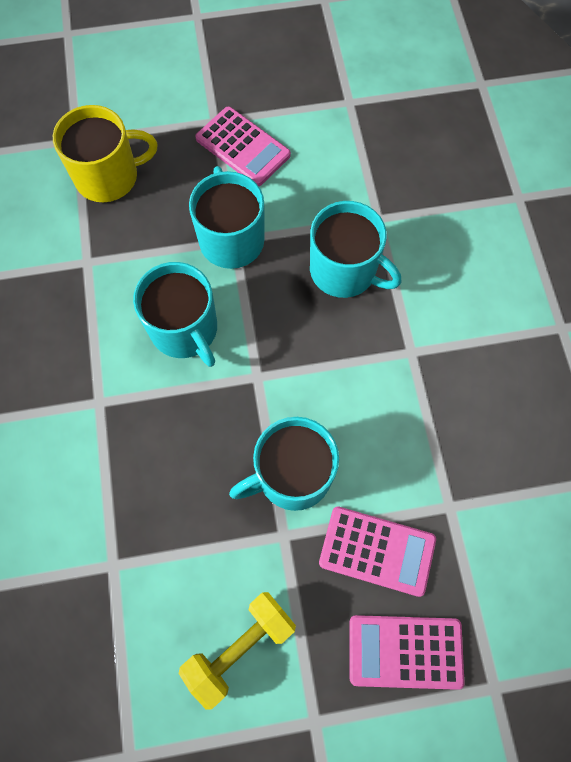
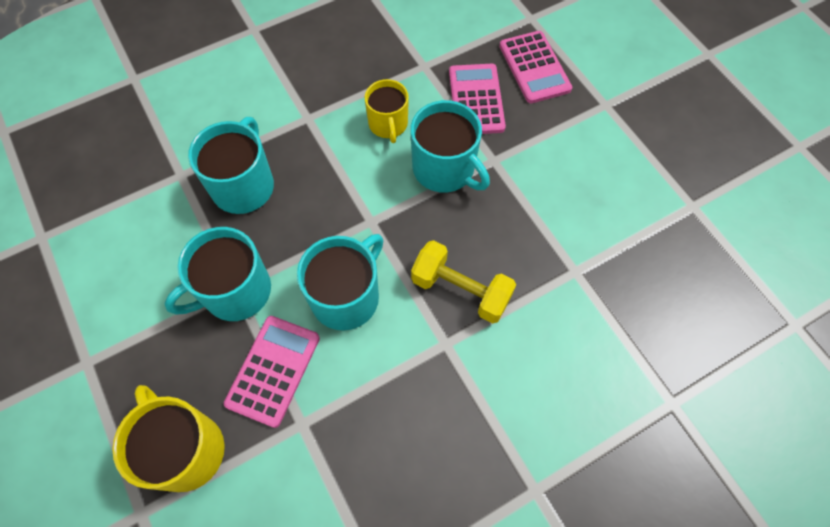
camera: 110 degrees left, 5 degrees down
(240, 647) = (585, 162): yellow dumbbell -> yellow dumbbell (461, 290)
(243, 147) = (118, 320): pink calculator -> pink calculator (273, 370)
(374, 434) = (388, 124): none -> yellow mug

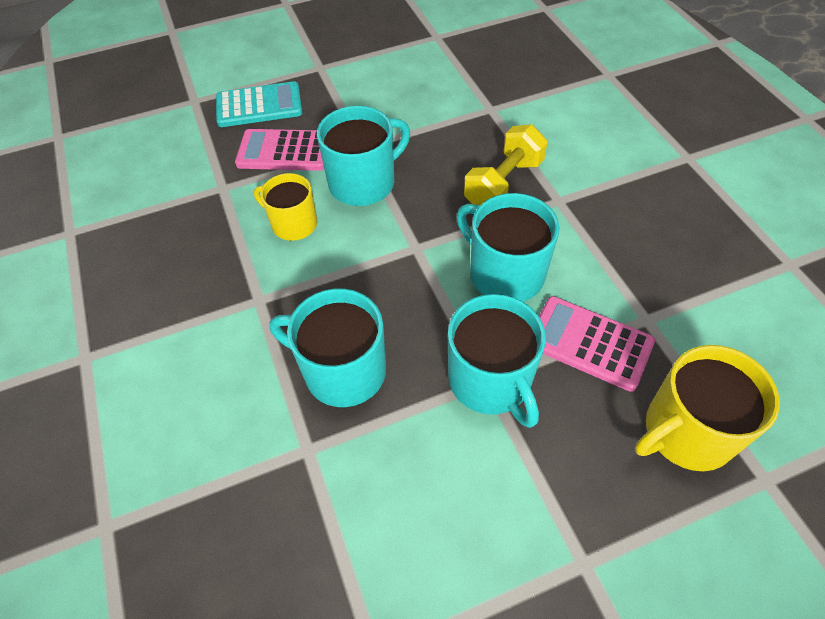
camera: 80 degrees left, 10 degrees down
(388, 124) = (293, 224): yellow mug -> yellow mug turned 150 degrees counterclockwise
(534, 67) = (259, 106): pink calculator -> turquoise calculator

